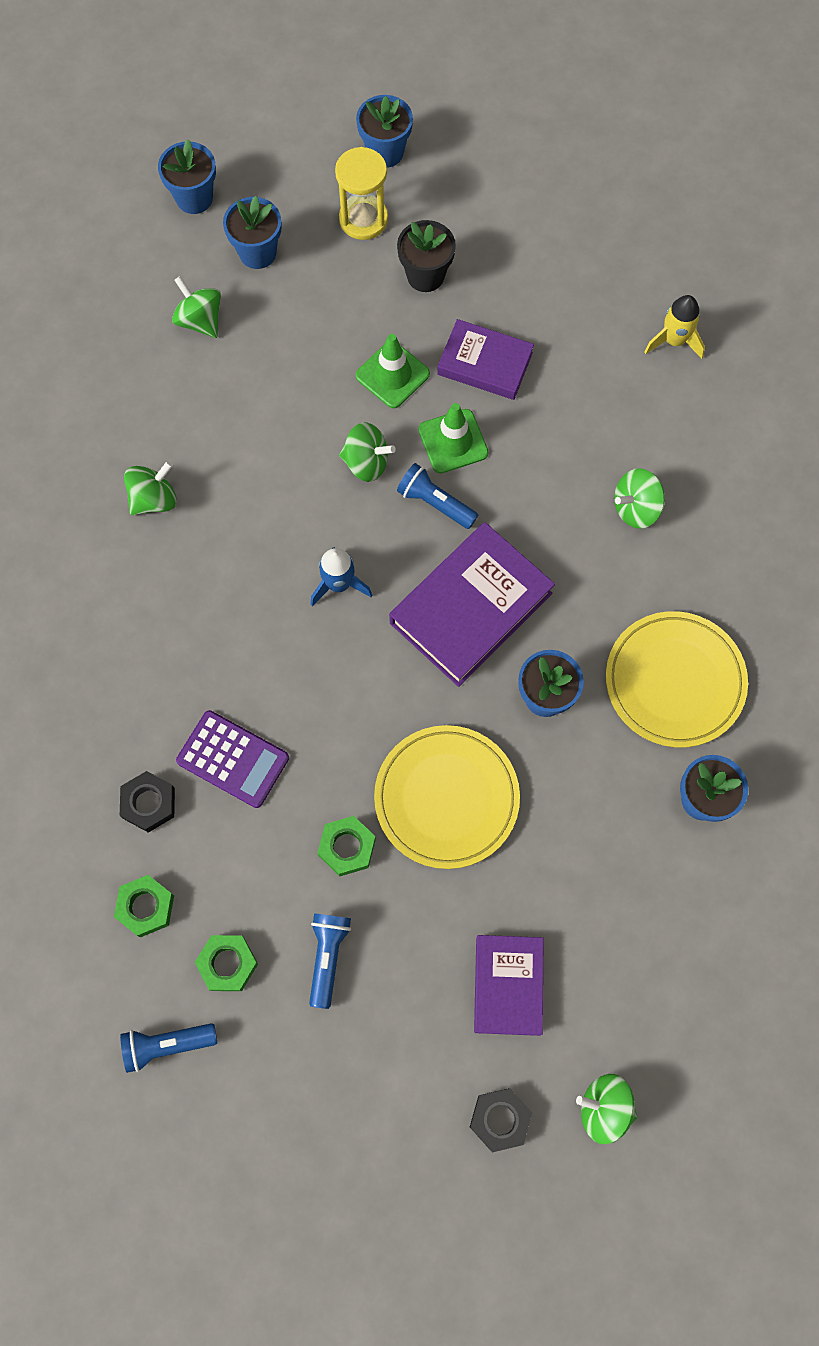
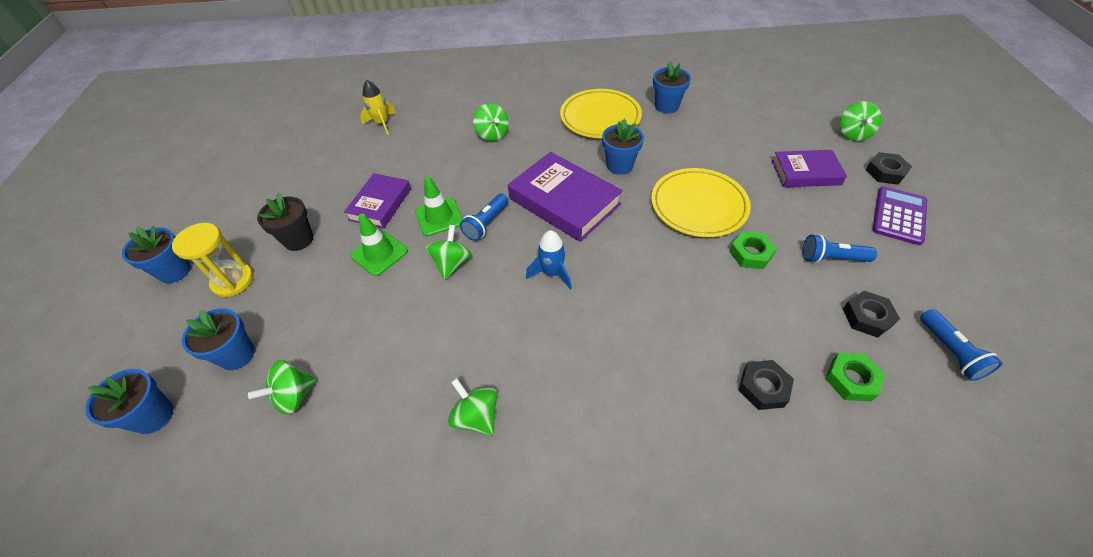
camera: 90 degrees left, 20 degrees down
(227, 964) = (867, 317): green nut -> black nut
(233, 759) = (707, 329): purple calculator -> purple calculator (899, 216)

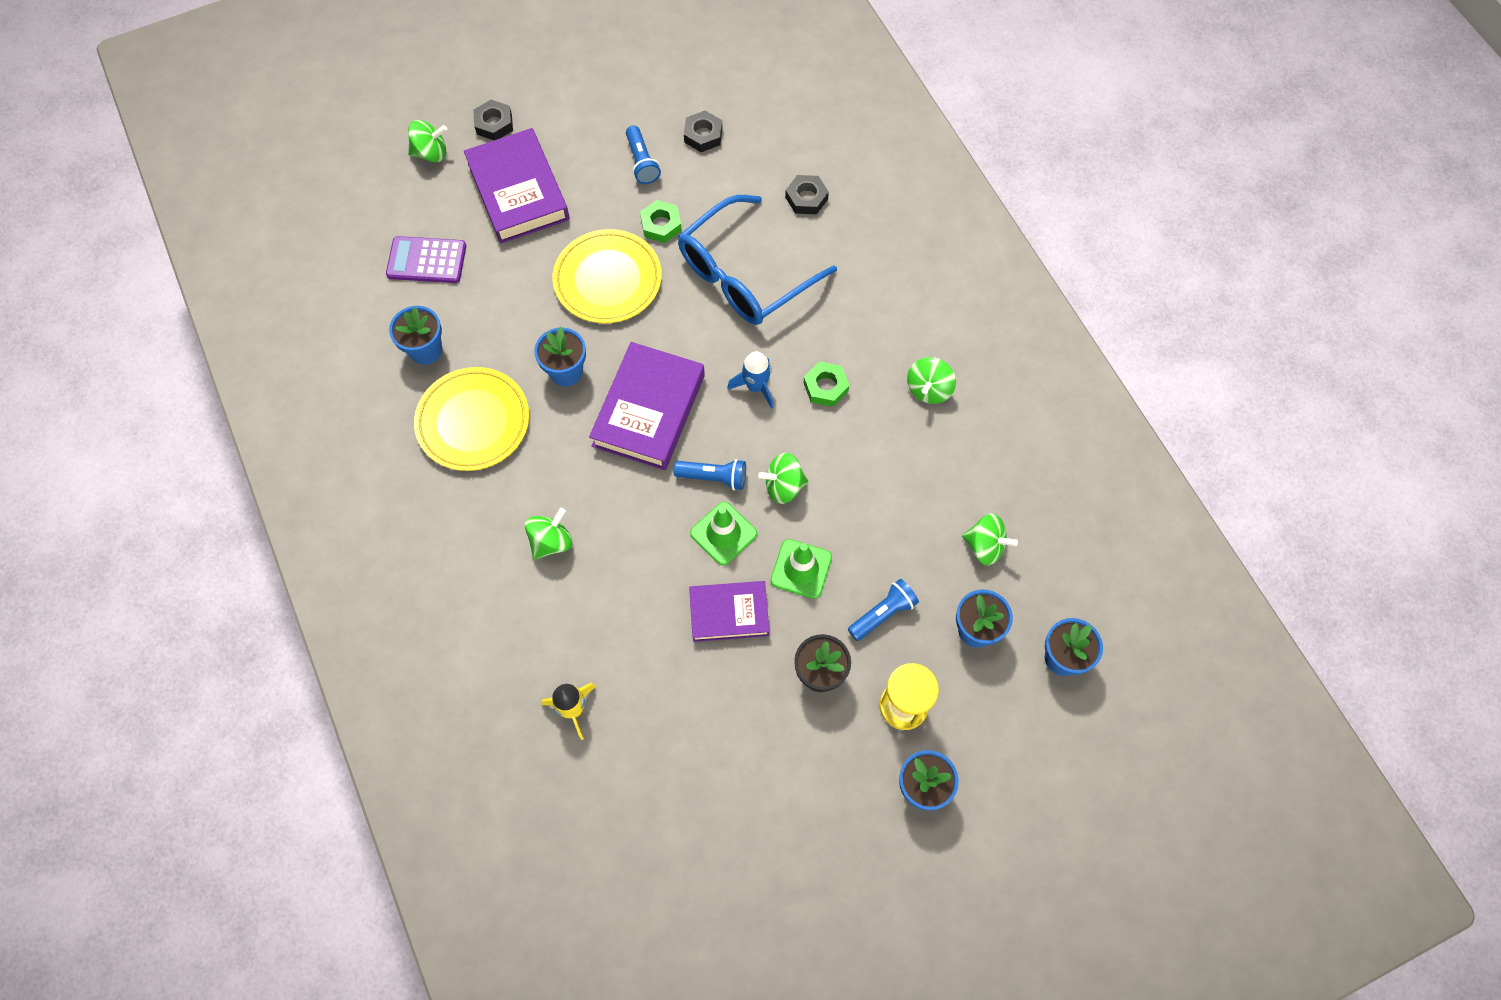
camera: 115 degrees left, 15 degrees up
(675, 300) = (745, 274): none -> blue glasses
(805, 173) = (518, 191): purple book -> purple book, size x1.58
(851, 380) = (772, 143): green nut -> green nut (825, 387)
(899, 216) = (561, 113): purple calculator -> purple calculator (427, 260)
(950, 351) = (716, 83): blue flashlight -> blue flashlight (883, 614)

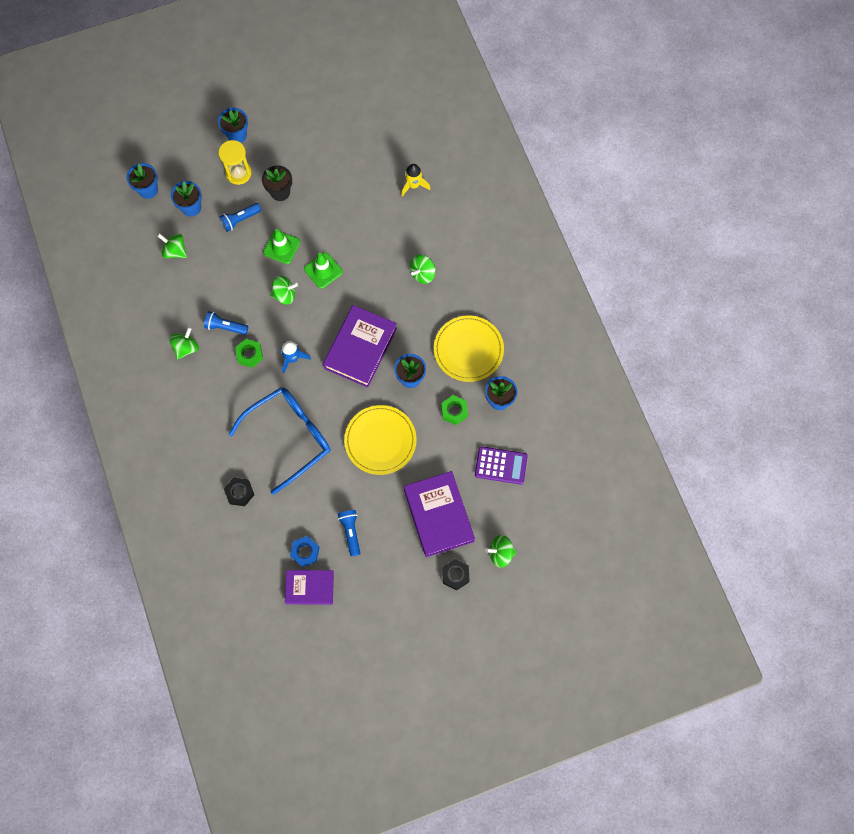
camera: 175 degrees left, 5 degrees up
(661, 225) = (341, 480): green nut -> green nut (454, 411)
(703, 135) = (305, 552): black nut -> blue nut
(713, 477) = (325, 303): blue flashlight -> blue flashlight (225, 327)
(729, 613) = (325, 227): purple book -> purple book (310, 587)

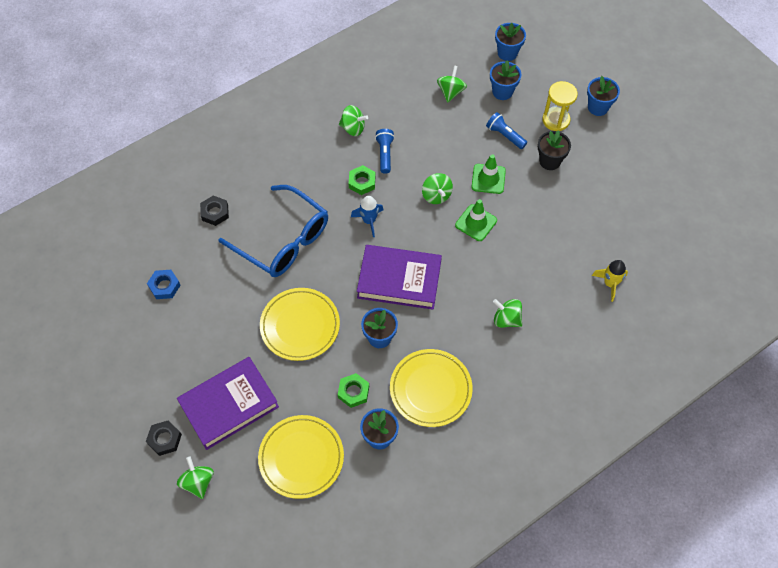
camera: 75 degrees right, 10 degrees down
(310, 587) = (128, 300): purple book -> none
(351, 532) = (193, 323): blue flashlight -> none
(501, 465) = (301, 458): purple calculator -> yellow plate

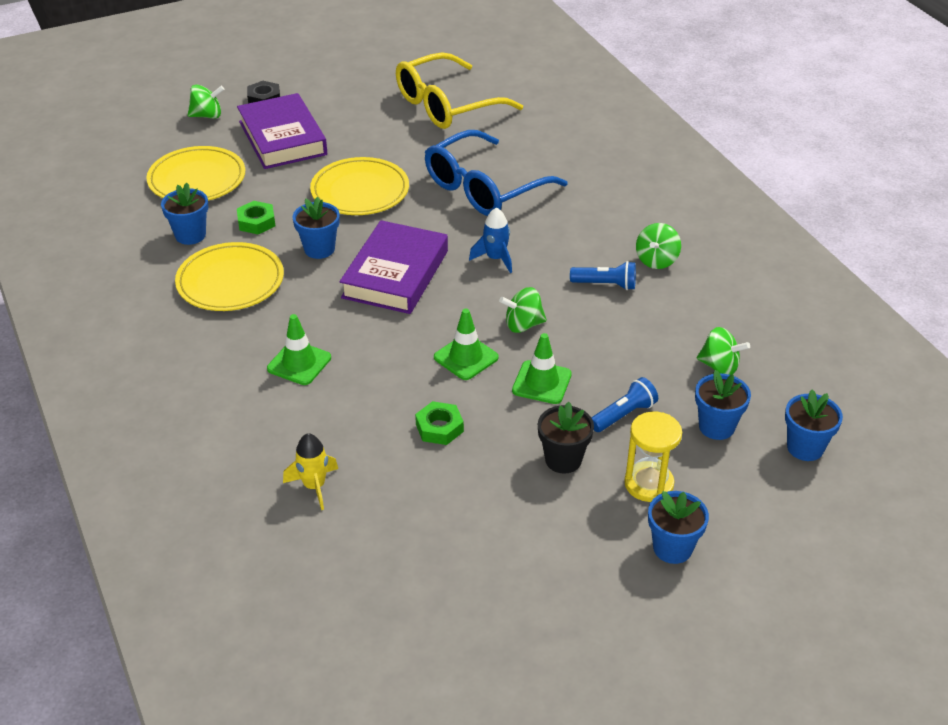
camera: 100 degrees right, 20 degrees down
(164, 286) = (446, 105): blue nut -> yellow glasses
(215, 212) = (538, 142): black nut -> none
(362, 182) = (560, 259): green nut -> green nut (439, 428)
(506, 319) = (299, 363): green spinning top -> green traffic cone

